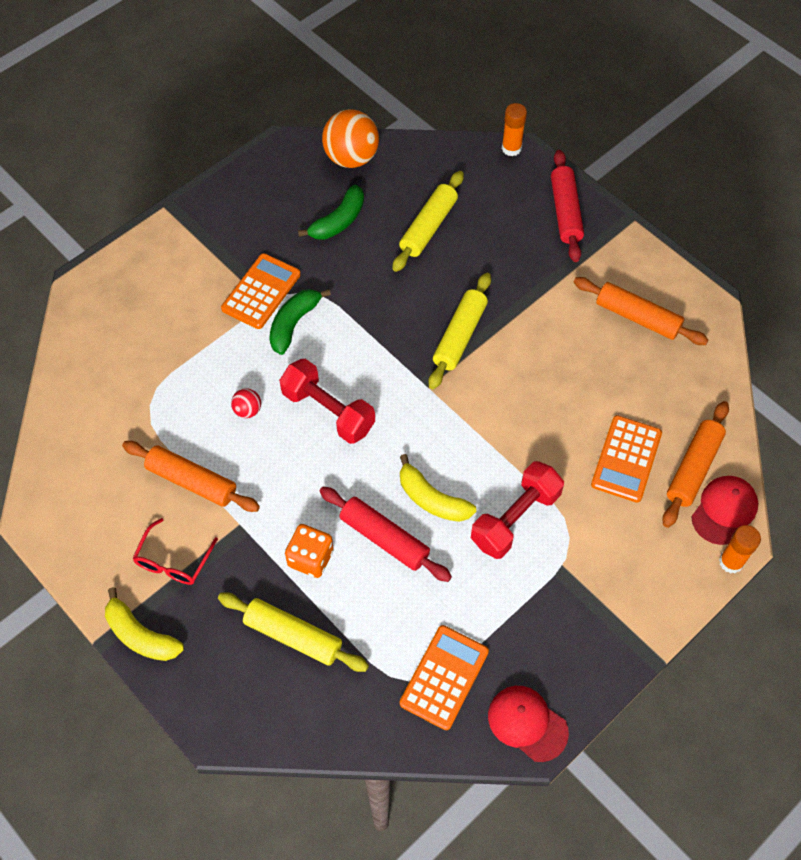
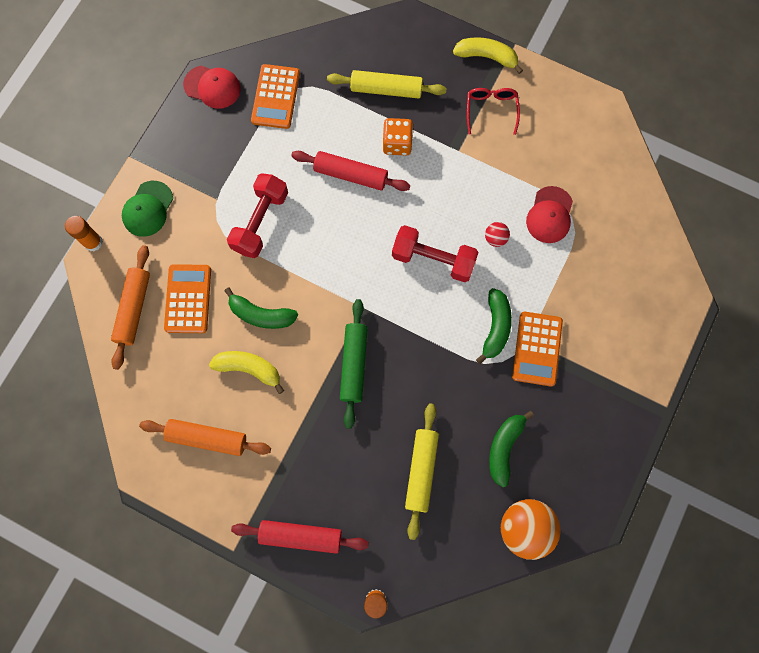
camera: 160 degrees right, 15 degrees up
(192, 481) = (508, 169): orange rolling pin -> none
(431, 499) = (327, 216): yellow banana -> yellow banana (249, 369)
(460, 336) = (353, 364): yellow rolling pin -> green rolling pin
(546, 416) = (261, 315): none -> green banana
(565, 212) = (301, 536): red rolling pin -> red rolling pin turned 60 degrees counterclockwise
(653, 581) = (148, 209): none -> green cap
(724, 510) = (104, 281): red cap -> red cap (549, 215)

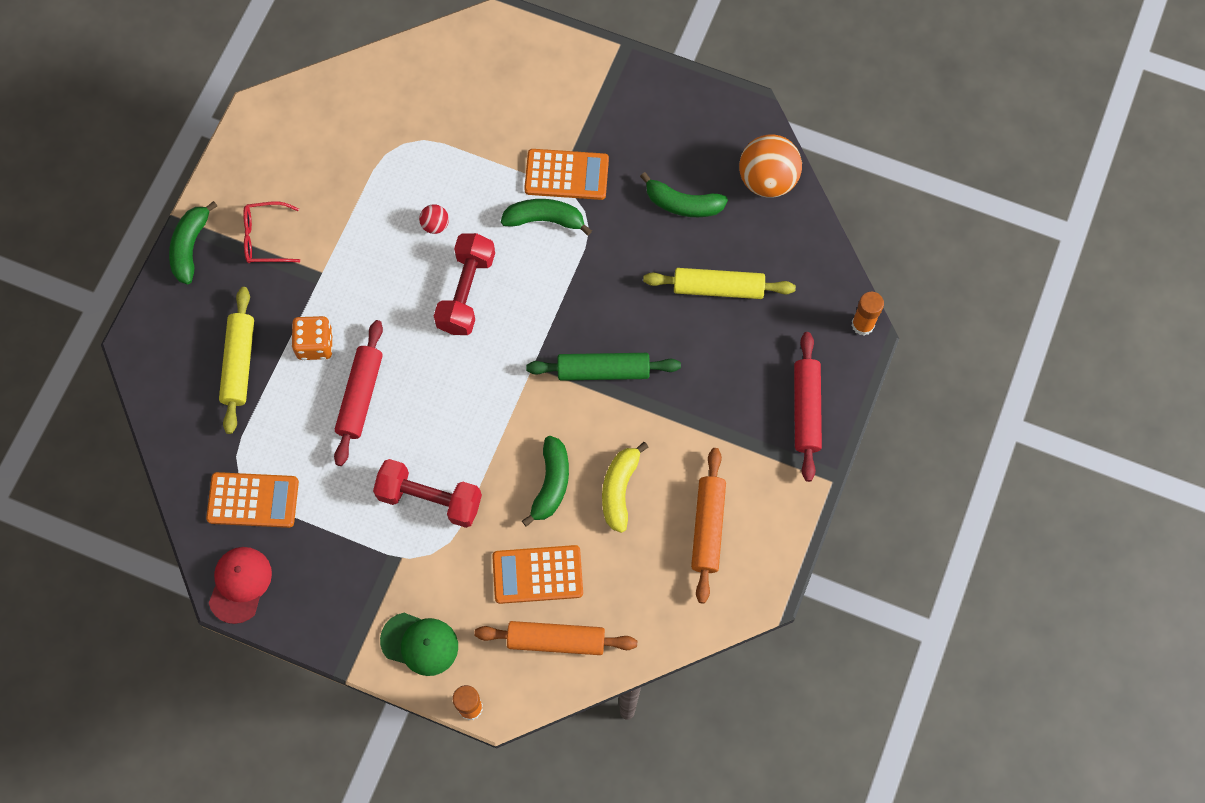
camera: 95 degrees left, 5 degrees down
(487, 57) = (190, 246): yellow banana -> green banana
(549, 215) = (402, 167): red cap -> none

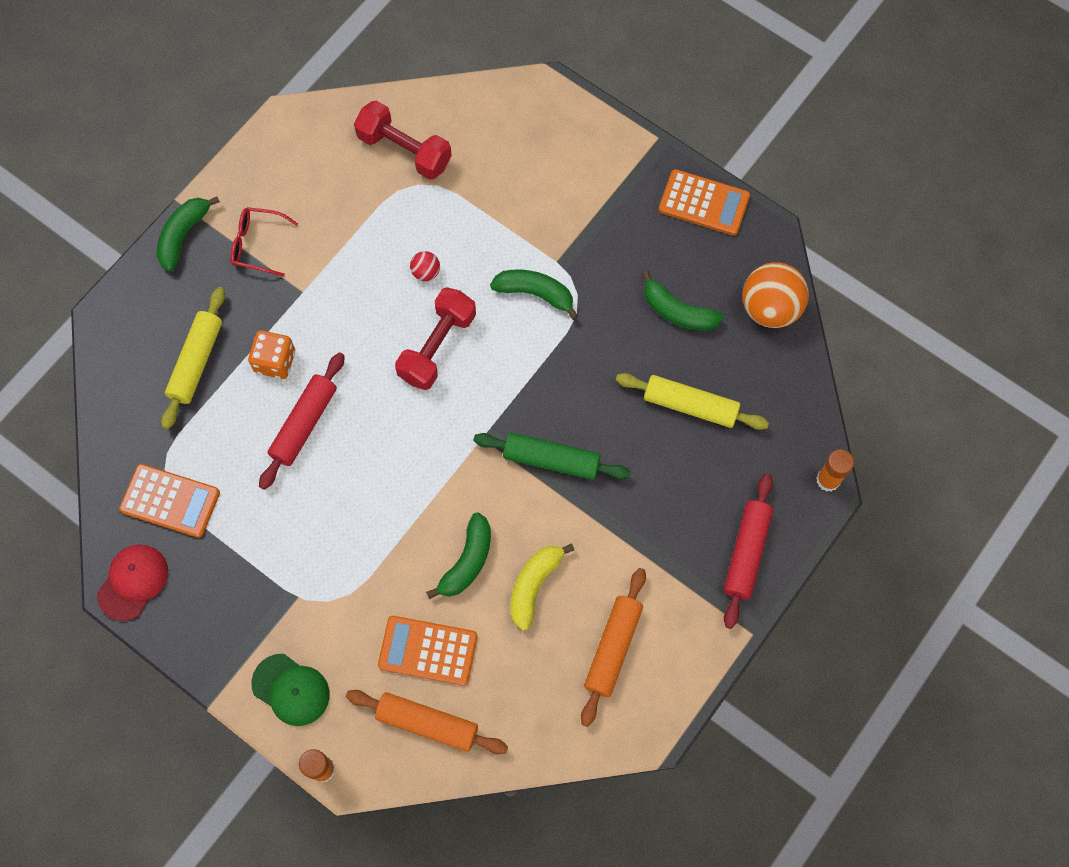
camera: 15 degrees right, 0 degrees up
(429, 499) = (342, 545): red dumbbell -> red dumbbell (404, 150)
(566, 175) = (569, 254): orange calculator -> orange calculator (704, 203)

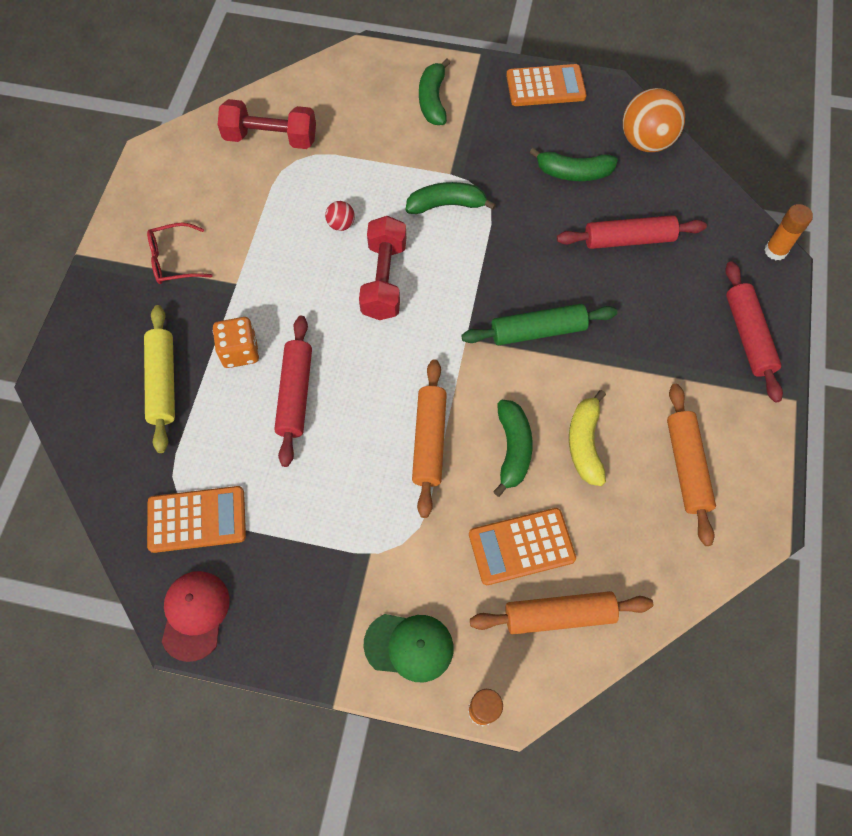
camera: 25 degrees left, 5 degrees down
(184, 235) = (98, 279): green banana -> green banana (433, 100)
(398, 520) = (429, 441): none -> orange rolling pin
(690, 405) = (628, 240): yellow rolling pin -> red rolling pin

